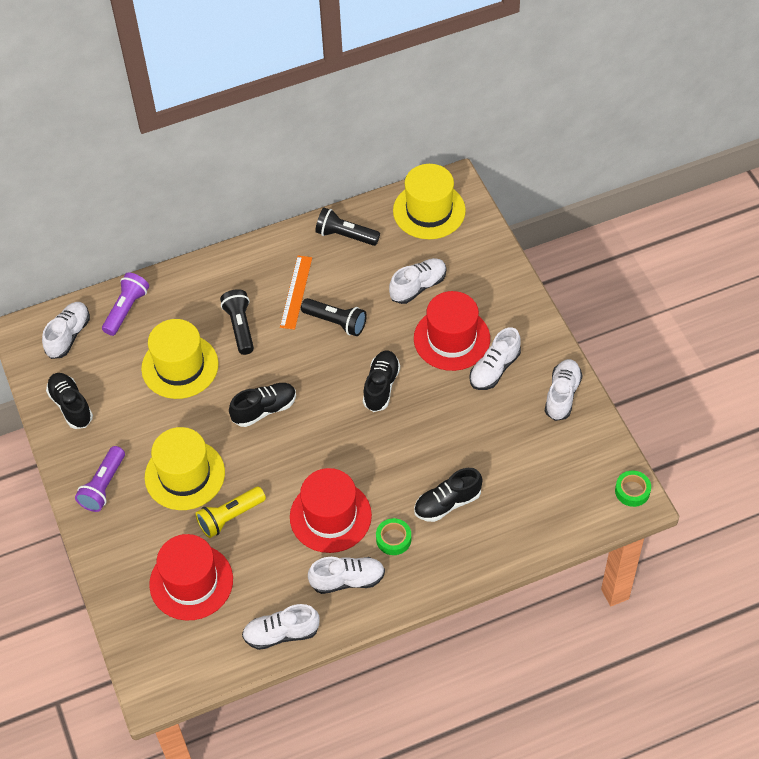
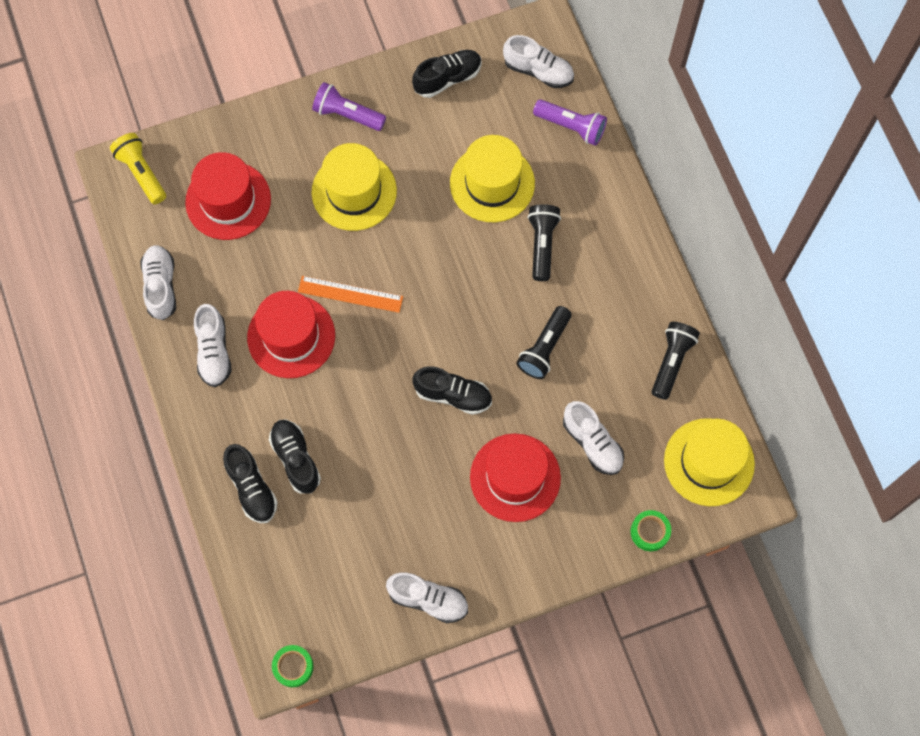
camera: 90 degrees right, 15 degrees up
(230, 517) = (299, 236): yellow flashlight -> yellow flashlight (141, 173)
(240, 327) = (542, 245): black flashlight -> black flashlight turned 75 degrees counterclockwise
(264, 410) = (430, 270): black shoe -> black shoe (251, 488)
(296, 292) = (589, 305): orange ruler -> orange ruler (350, 294)
(393, 539) = (257, 400): green tape -> green tape (650, 532)
(494, 369) = (469, 524): white shoe -> none

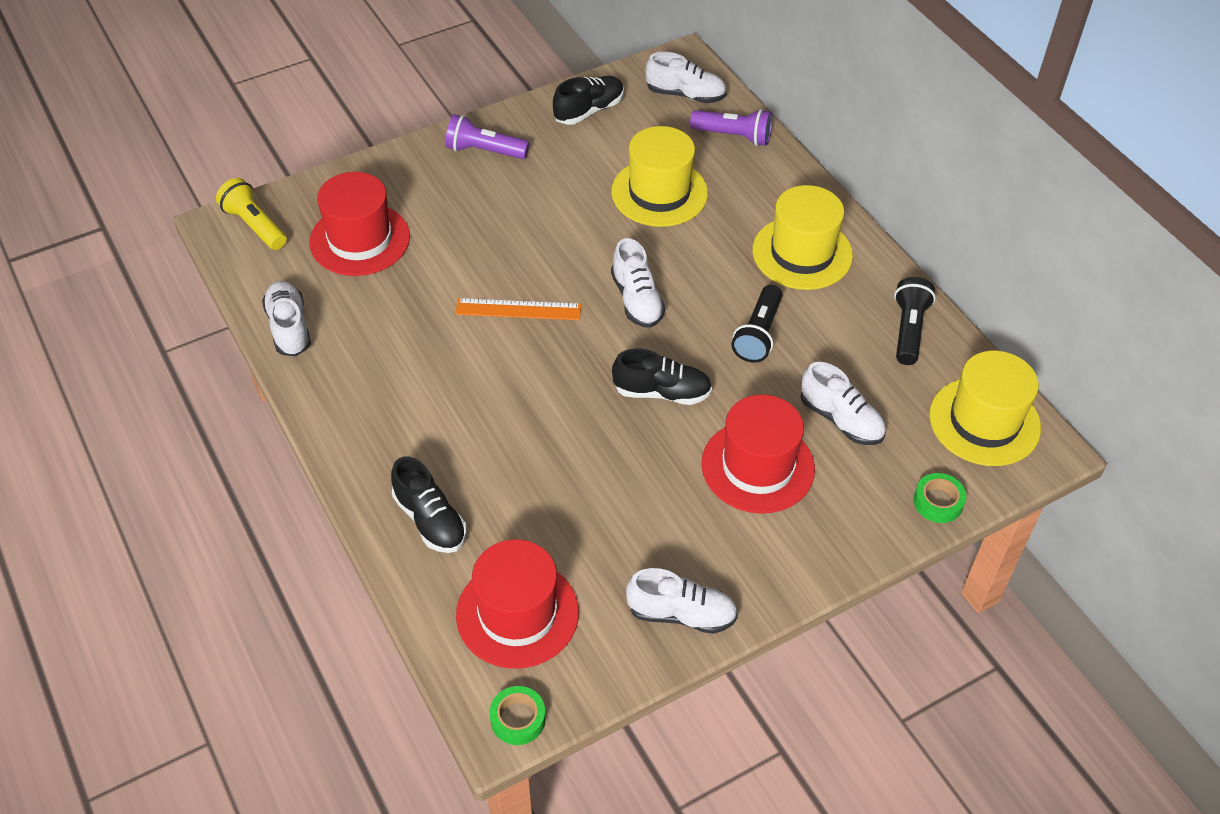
camera: 10 degrees left, 20 degrees down
(214, 351) = (362, 384): white shoe -> white shoe (636, 300)
(291, 336) = (454, 358): red hat -> red hat (517, 613)
(296, 459) = (481, 481): black shoe -> none
(354, 191) = (504, 216): yellow hat -> yellow hat (802, 253)
(542, 245) = (729, 240): black flashlight -> none

